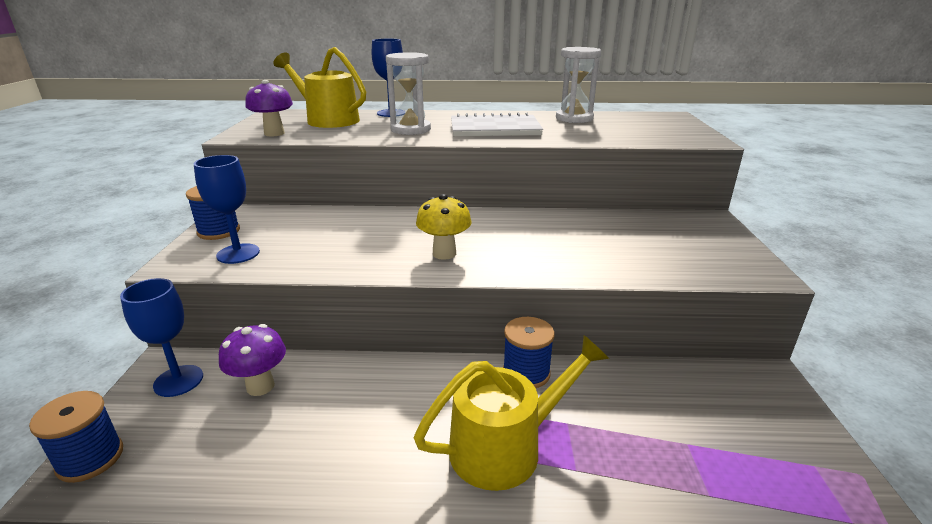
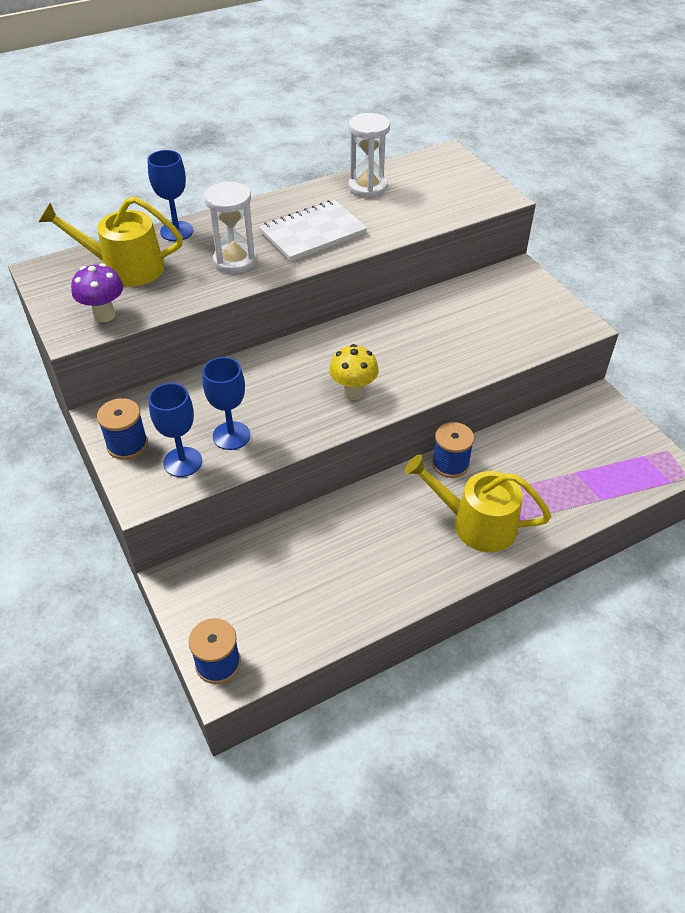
camera: 30 degrees left, 20 degrees up
(178, 381) = (205, 586): blue goblet -> blue goblet (231, 436)
(260, 386) = (274, 560): purple mushroom -> none
(505, 447) = (476, 523): yellow watering can -> yellow watering can turned 105 degrees counterclockwise

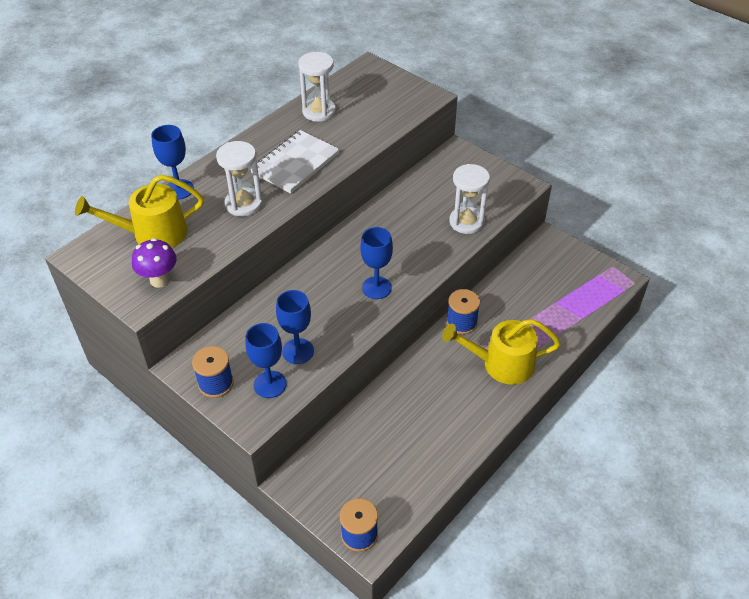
camera: 20 degrees left, 0 degrees up
(353, 392) = (376, 288): yellow mushroom -> blue goblet
(494, 348) = (466, 222): none -> white hourglass

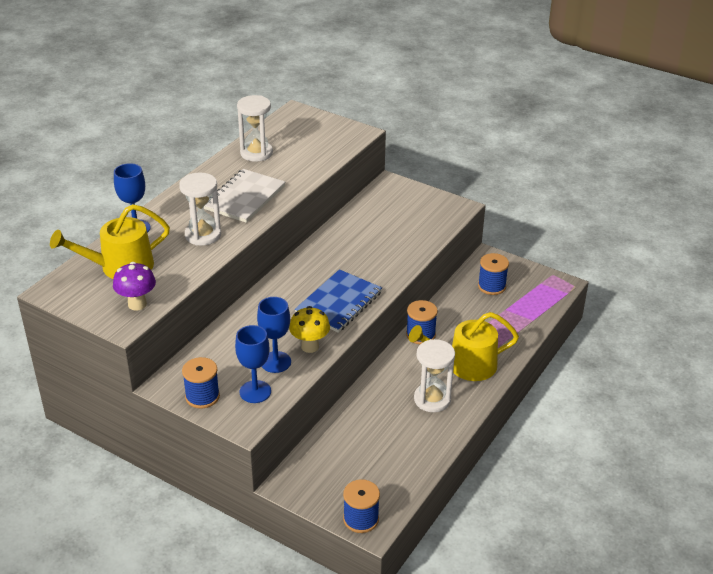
camera: 10 degrees left, 10 degrees down
(336, 336) = (310, 346): none -> yellow mushroom
(376, 288) = (339, 303): blue goblet -> blue notebook
(466, 222) = (412, 241): white hourglass -> white hourglass (432, 399)
(546, 273) = (491, 286): none -> blue spool

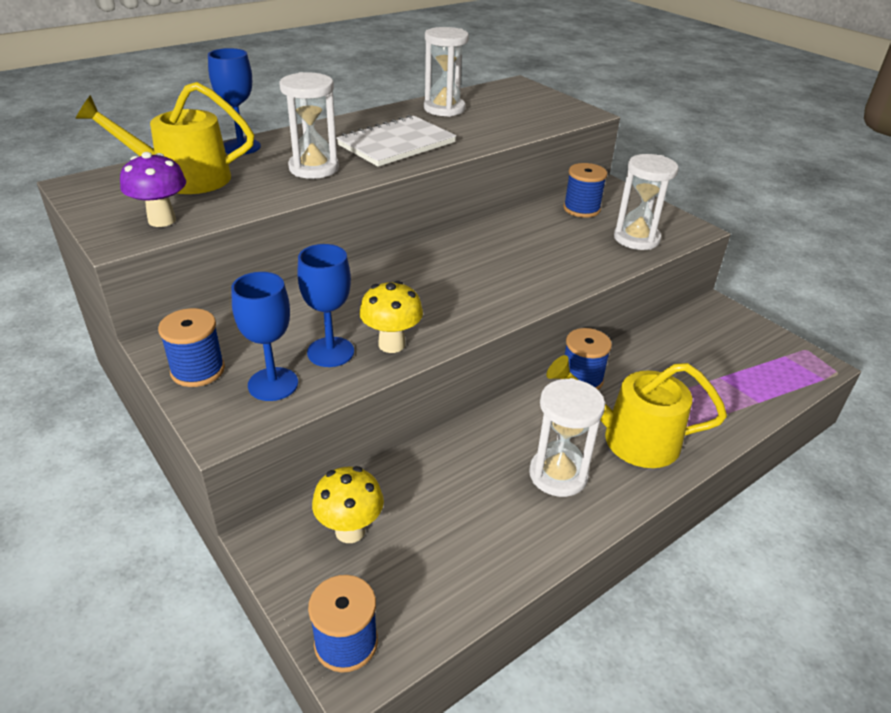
camera: 20 degrees right, 0 degrees up
(329, 466) = (350, 530): none -> yellow mushroom
(339, 303) = (467, 300): blue notebook -> none
(426, 225) = (636, 238): none -> white hourglass
(491, 286) = (709, 343): blue spool -> blue spool (581, 209)

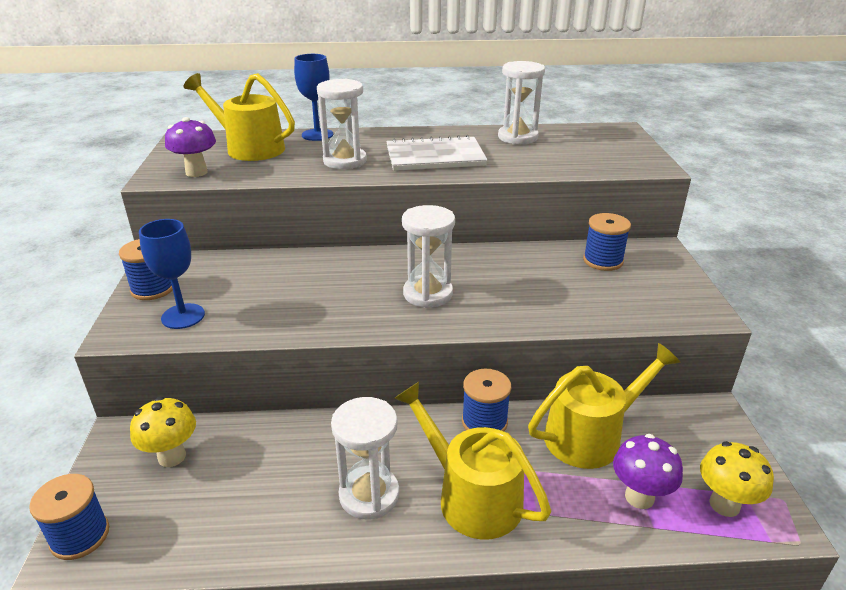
camera: 35 degrees right, 5 degrees down
(330, 352) = (247, 308): blue goblet -> none
(391, 344) = (295, 319): yellow mushroom -> yellow mushroom (724, 504)
(636, 238) = (627, 304): white hourglass -> white hourglass (428, 294)
(662, 357) = (590, 436): none -> yellow watering can
(732, 386) = (639, 497): none -> purple mushroom

